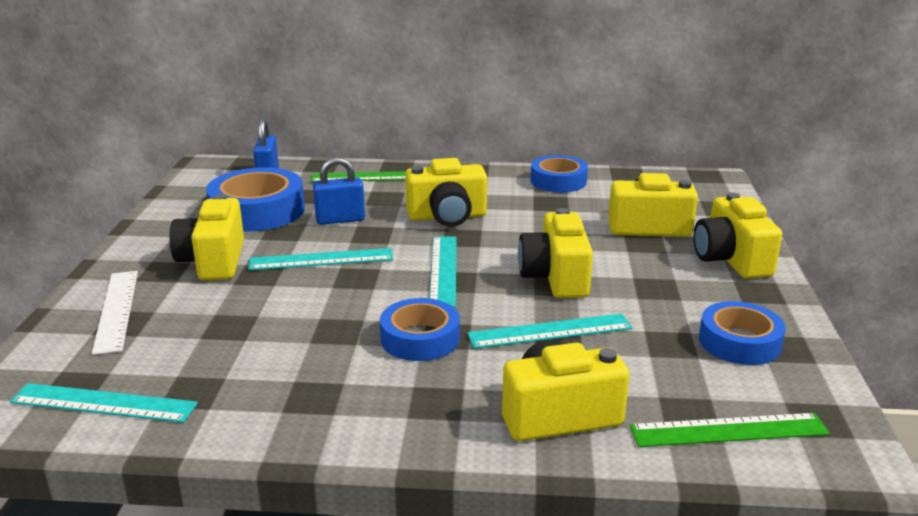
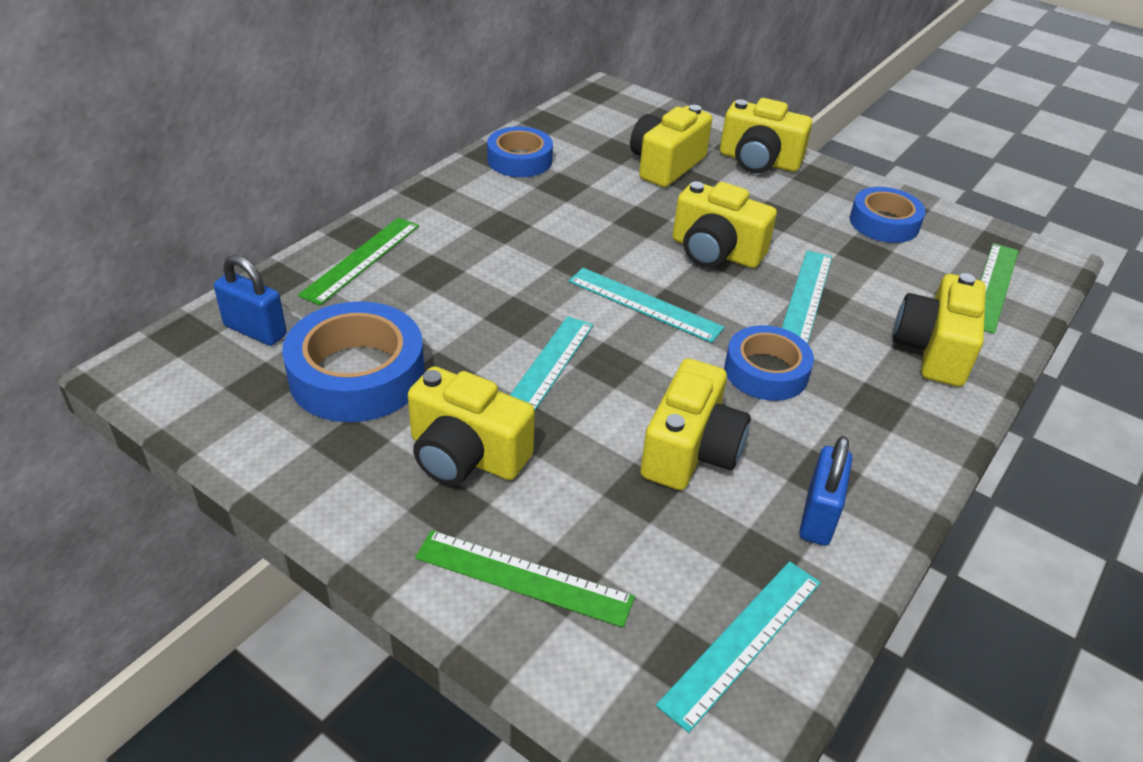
camera: 60 degrees left, 15 degrees up
(116, 310) = (523, 578): white ruler -> green ruler
(340, 220) = (456, 323): blue padlock -> blue padlock (818, 516)
(447, 216) = (528, 253): yellow camera -> yellow camera (690, 451)

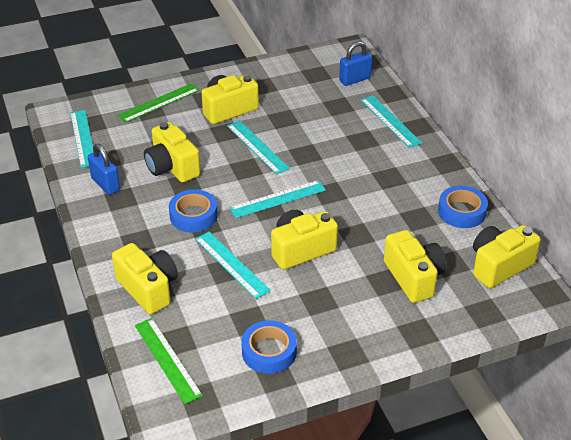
camera: 125 degrees right, 0 degrees up
(357, 374) = (301, 97): blue tape -> none
(361, 259) = (390, 121): green ruler -> turquoise ruler
(758, 161) = (389, 331): yellow camera -> yellow camera (499, 266)

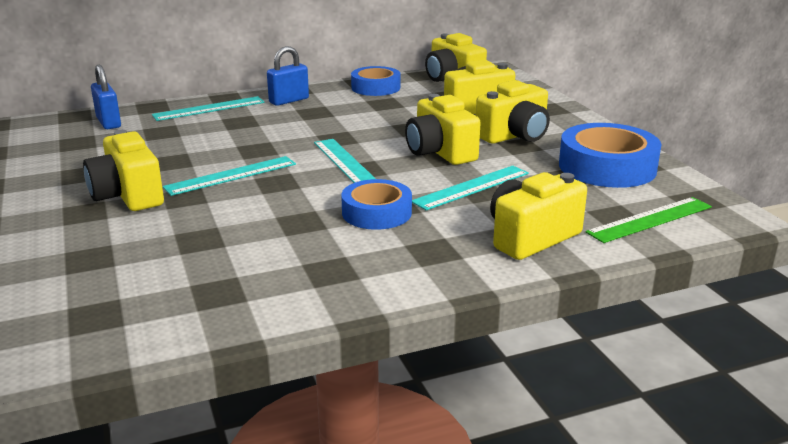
camera: 90 degrees left, 15 degrees down
(83, 138) = (141, 320): turquoise ruler -> none
(105, 184) = (291, 286): blue padlock -> blue padlock (289, 100)
(159, 103) = (71, 251): green ruler -> none
(172, 167) = (260, 232): yellow camera -> yellow camera (514, 135)
(269, 352) = (607, 167): blue tape -> blue tape, size x1.54

